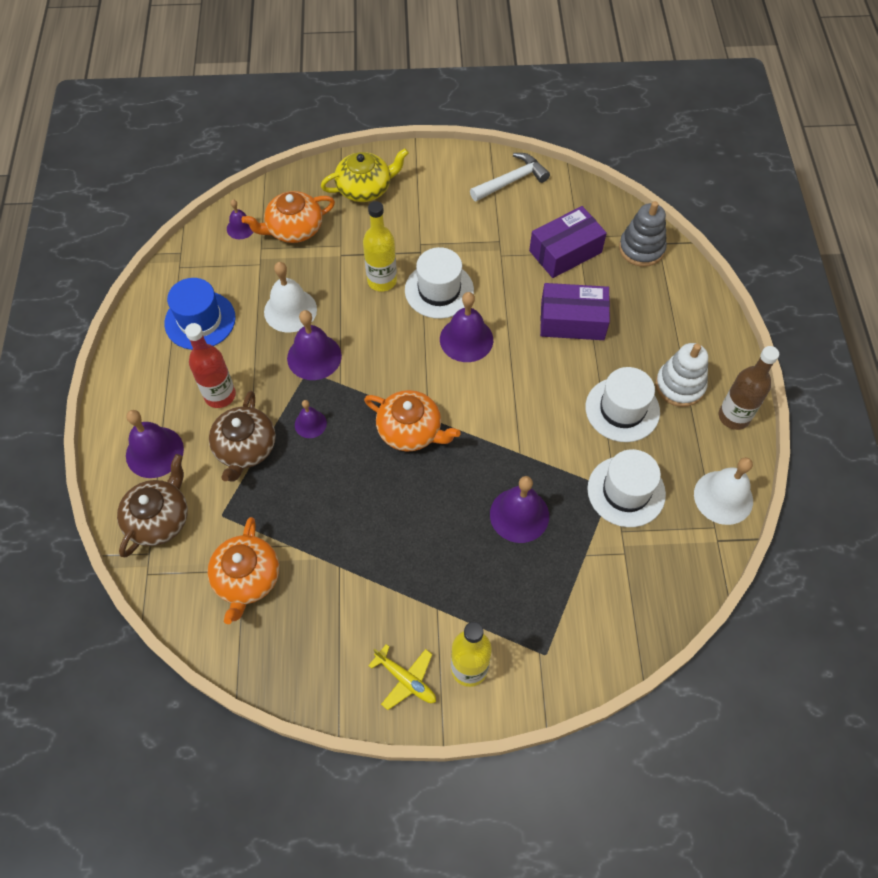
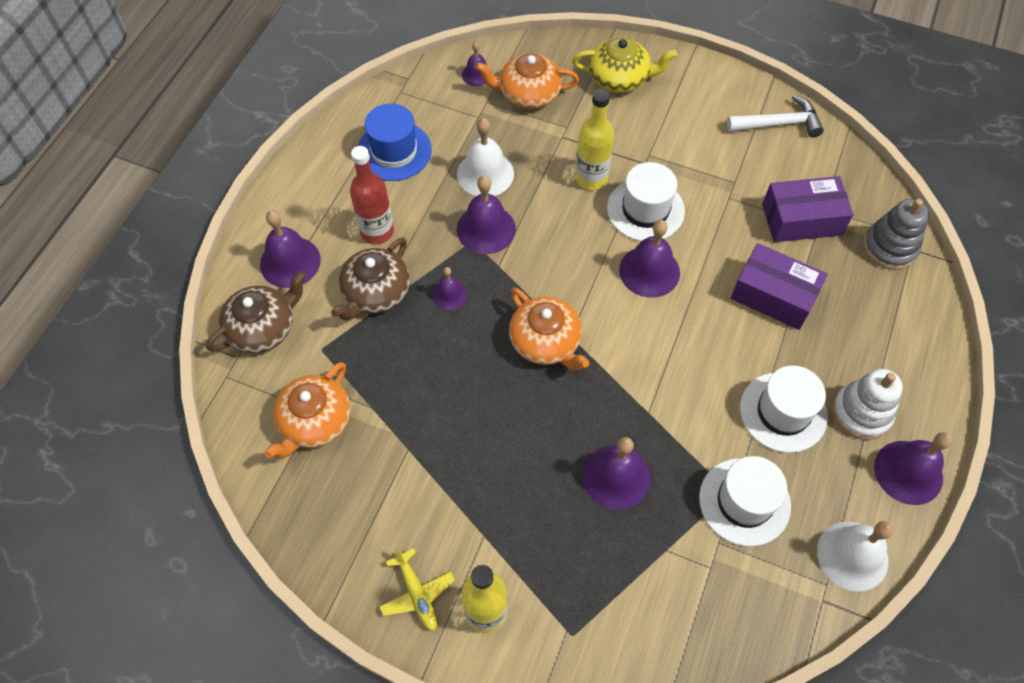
camera: 25 degrees right, 0 degrees up
(734, 416) = (908, 472): brown bottle -> purple bell

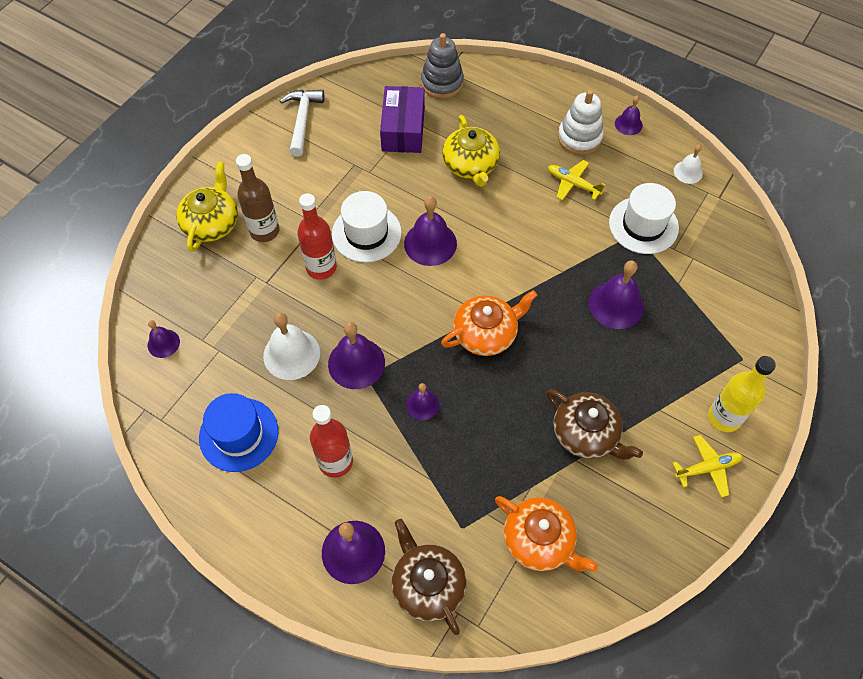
camera: 80 degrees left, 0 degrees up
(375, 292) = (407, 470): brown teapot -> brown teapot (586, 434)
(528, 94) = (205, 301): orange teapot -> none
(591, 178) = (321, 267): yellow bottle -> red bottle
(623, 122) = (264, 231): none -> brown bottle
(773, 296) = (471, 165): purple box -> yellow teapot
(783, 412) = (573, 184): white hat -> yellow plane
(852, 555) = (688, 172): white bell -> white bell, size x0.57
(908, 472) = (628, 124): purple bell -> purple bell, size x0.57

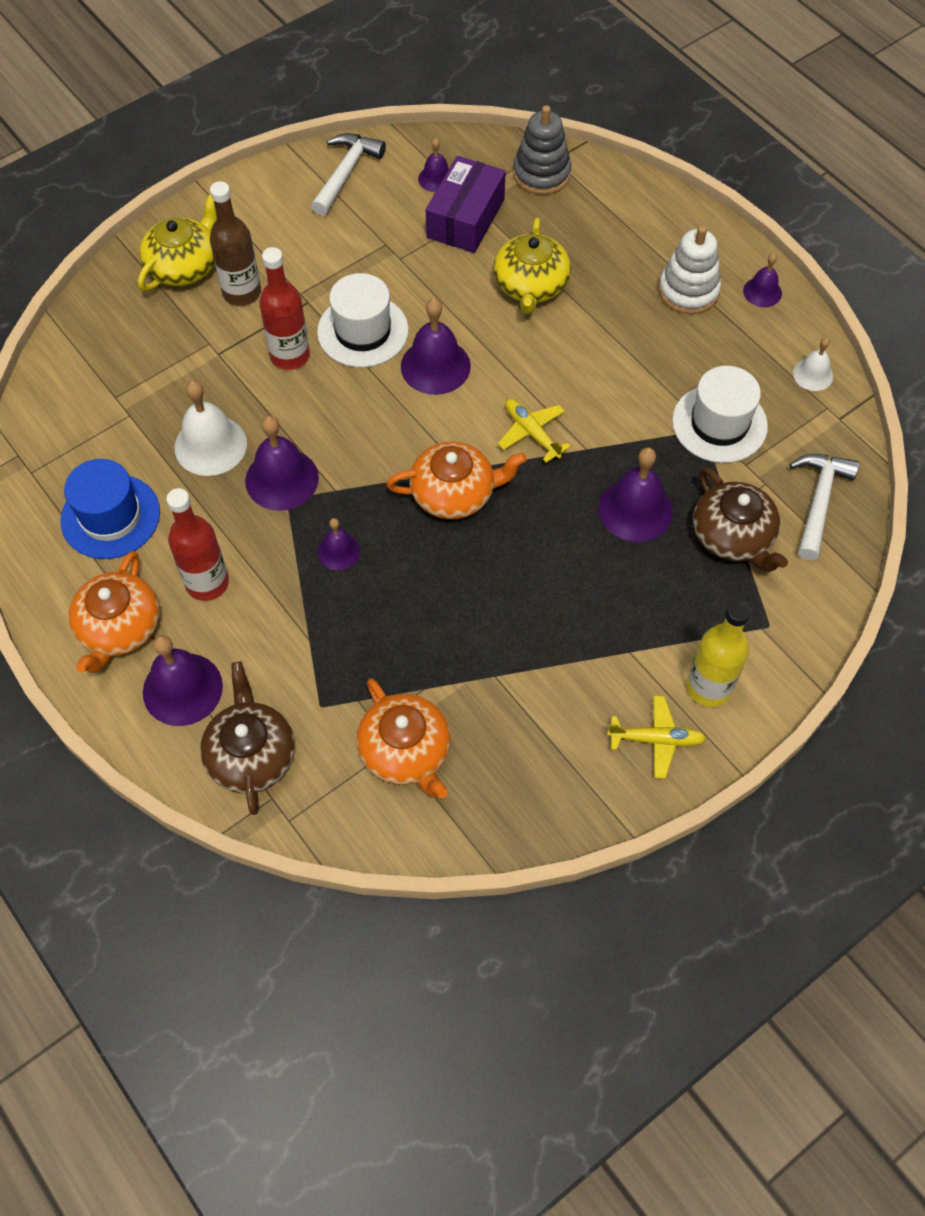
camera: 20 degrees right, 0 degrees up
(163, 343) = (70, 387): purple bell -> purple bell (436, 178)
(283, 520) = (119, 628): none -> orange teapot
(573, 184) = (652, 346): yellow plane -> yellow plane (532, 433)
(586, 434) = (522, 649): brown teapot -> brown teapot (733, 536)
(733, 259) = (818, 501): none -> white hammer

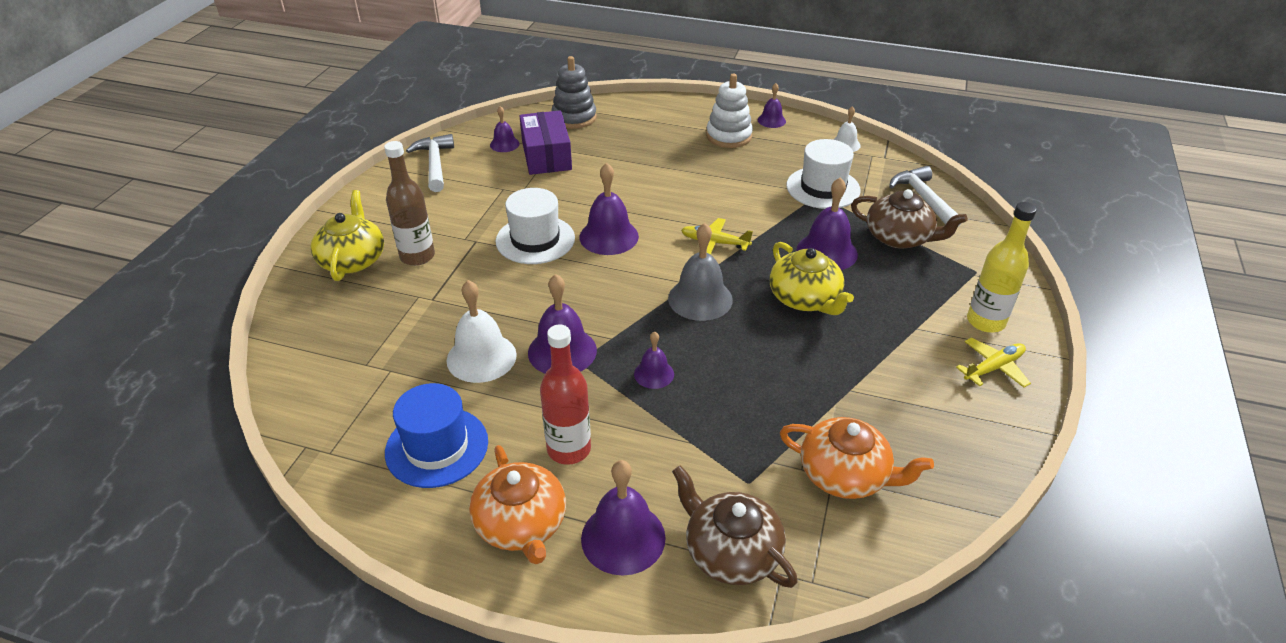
camera: 35 degrees left, 20 degrees down
(290, 356) = (493, 276): red bottle -> none
(454, 493) = (700, 299): orange teapot -> grey bell
(531, 286) = (628, 171): yellow teapot -> yellow teapot (805, 298)

